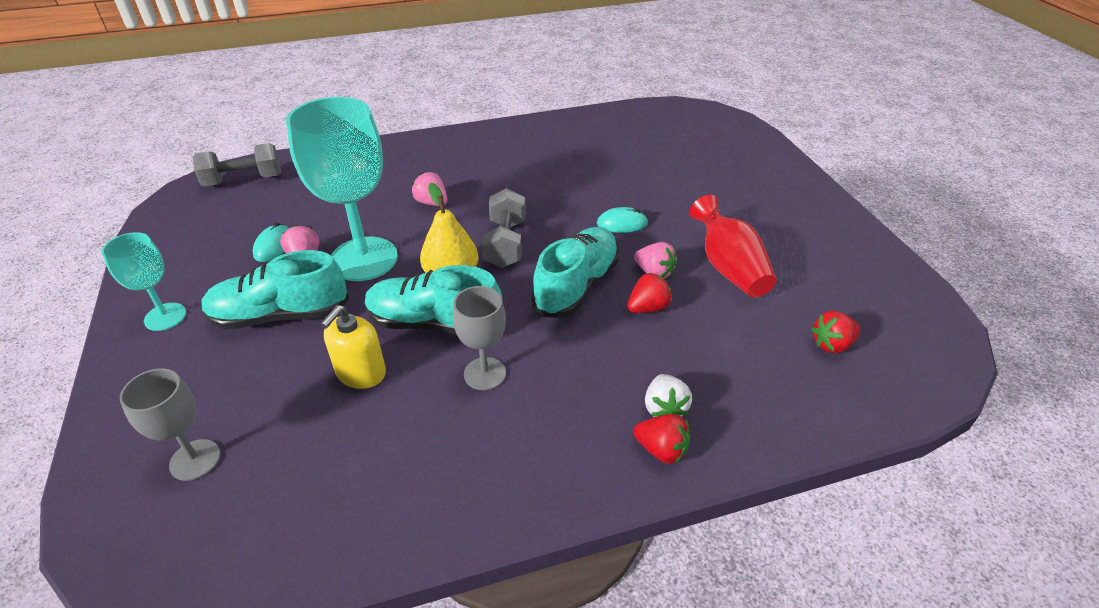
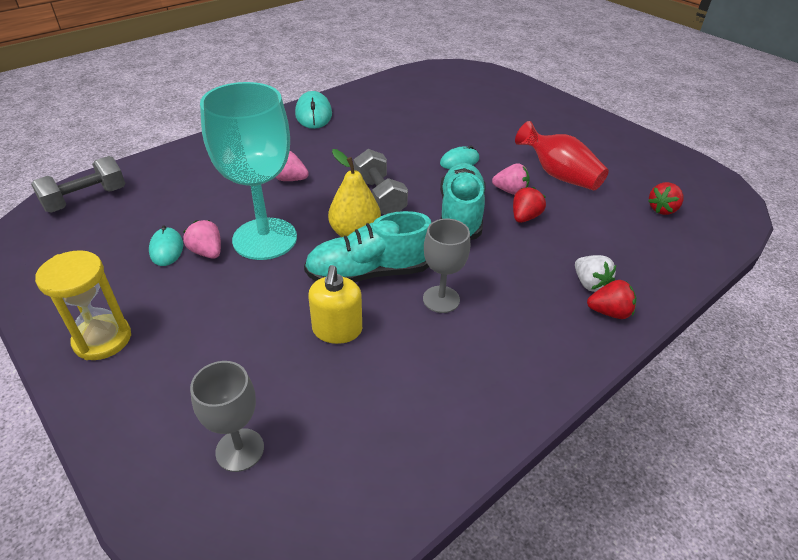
camera: 25 degrees left, 0 degrees up
(165, 317) = (102, 339): turquoise goblet -> yellow hourglass
(280, 315) = (223, 305): turquoise shoe -> none
(505, 137) = (313, 114): none -> turquoise mouse

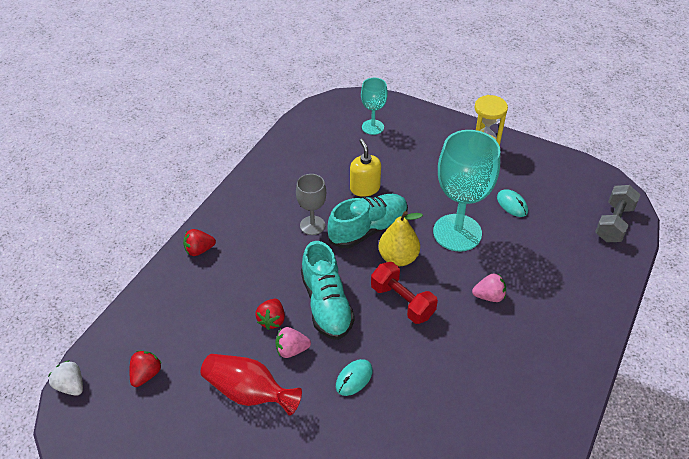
camera: 160 degrees right, 5 degrees up
(207, 252) = (484, 210): pink strawberry -> none
(240, 450) = (372, 127): grey goblet -> turquoise goblet
(313, 114) = (550, 406): turquoise mouse -> none
(379, 197) = (402, 302): grey dumbbell -> red dumbbell
(589, 284) = (213, 269): white strawberry -> white strawberry (71, 386)

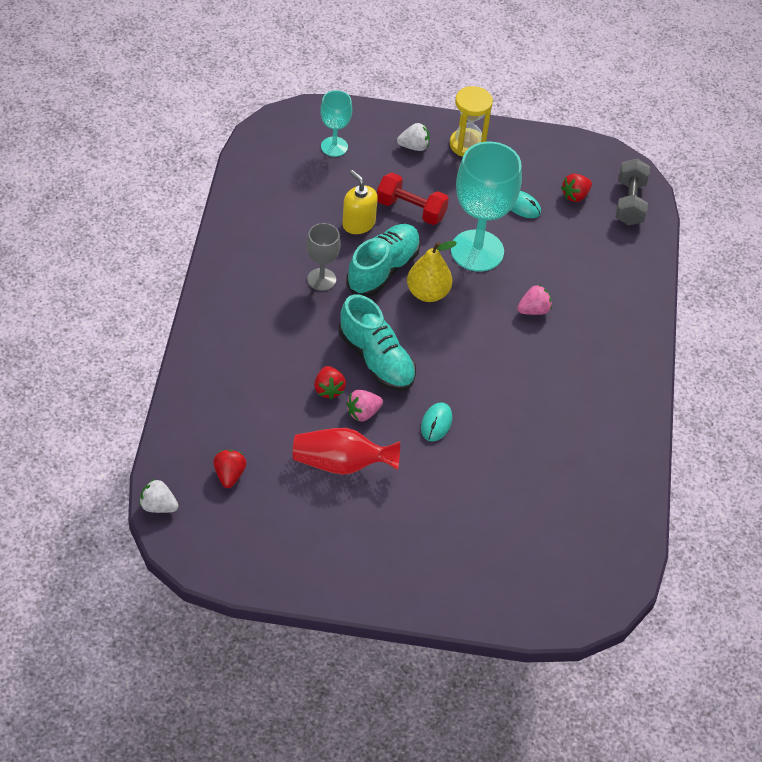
camera: 25 degrees left, 5 degrees up
(199, 250) = (212, 336): red strawberry -> red strawberry (575, 195)
(402, 302) = (451, 337): red dumbbell -> red dumbbell (411, 210)
(437, 140) = (414, 146): none -> white strawberry

